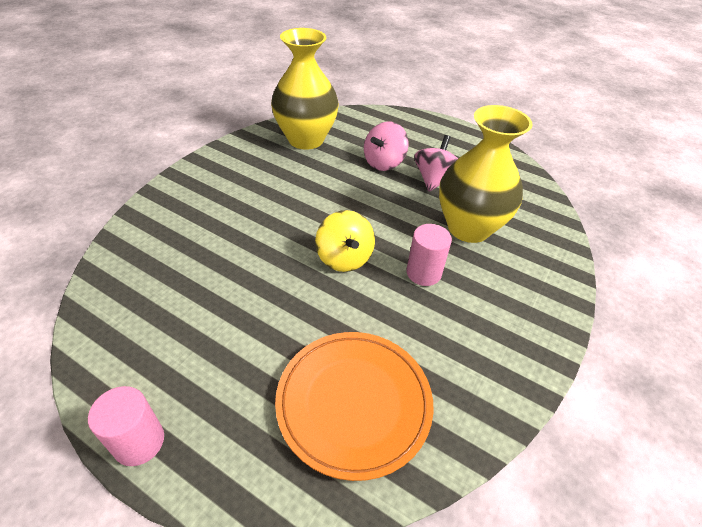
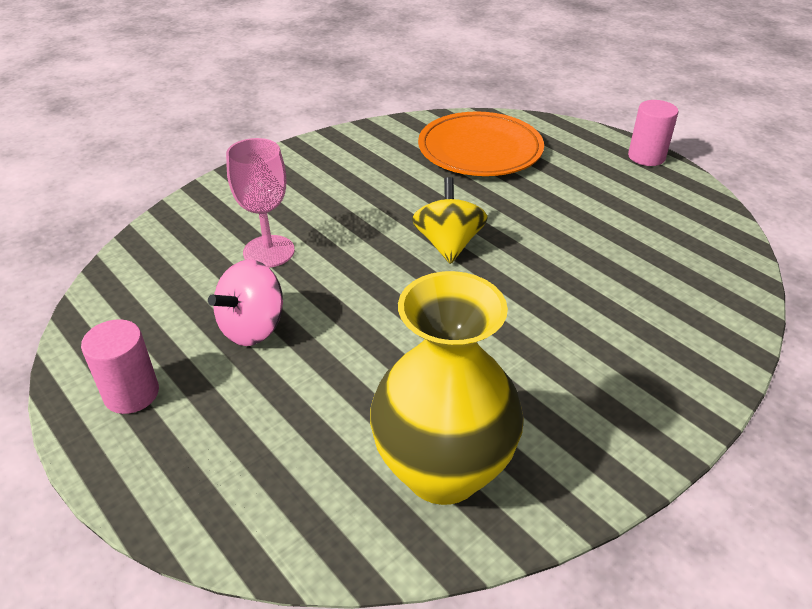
camera: 160 degrees left, 5 degrees down
(384, 163) = (314, 378): pink spinning top -> none
(423, 273) = (364, 216): pink cylinder -> pink cylinder (131, 394)
(468, 228) = (269, 251): yellow vase -> pink goblet

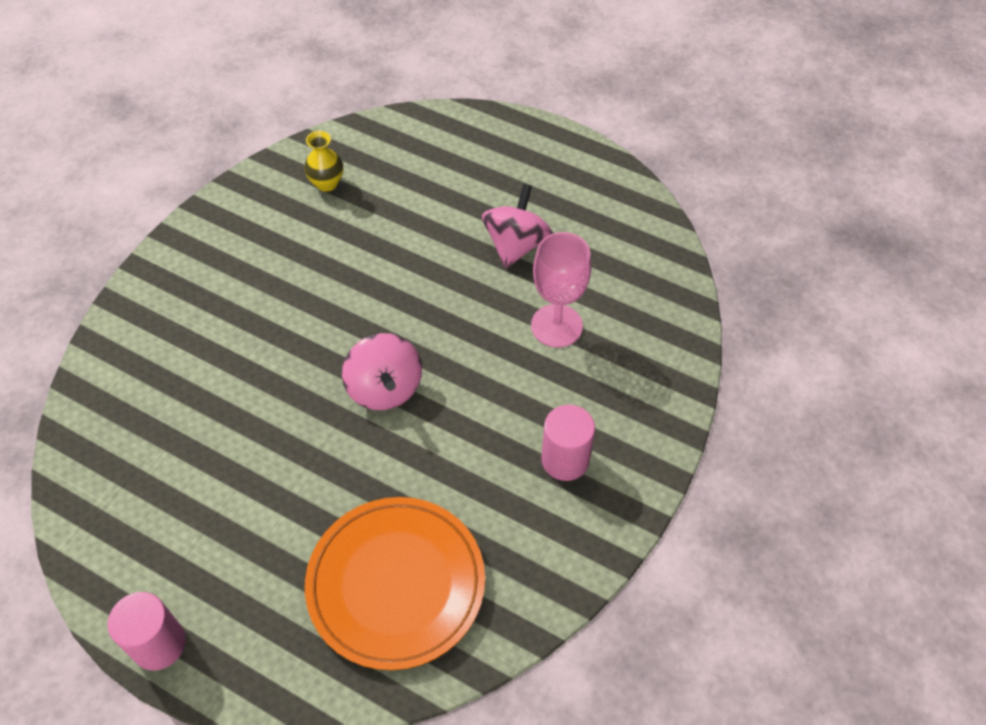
camera: 160 degrees right, 15 degrees up
(131, 394) = (564, 173): pink cylinder -> pink cylinder (565, 460)
(443, 471) = (327, 183): yellow vase -> yellow vase, size x0.40
(448, 244) = (385, 388): yellow spinning top -> pink spinning top

